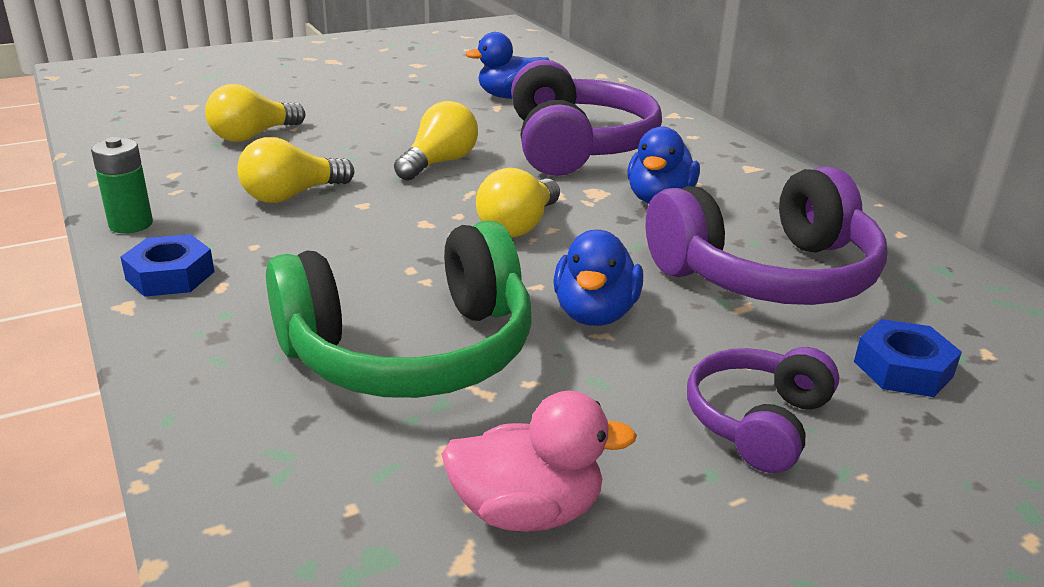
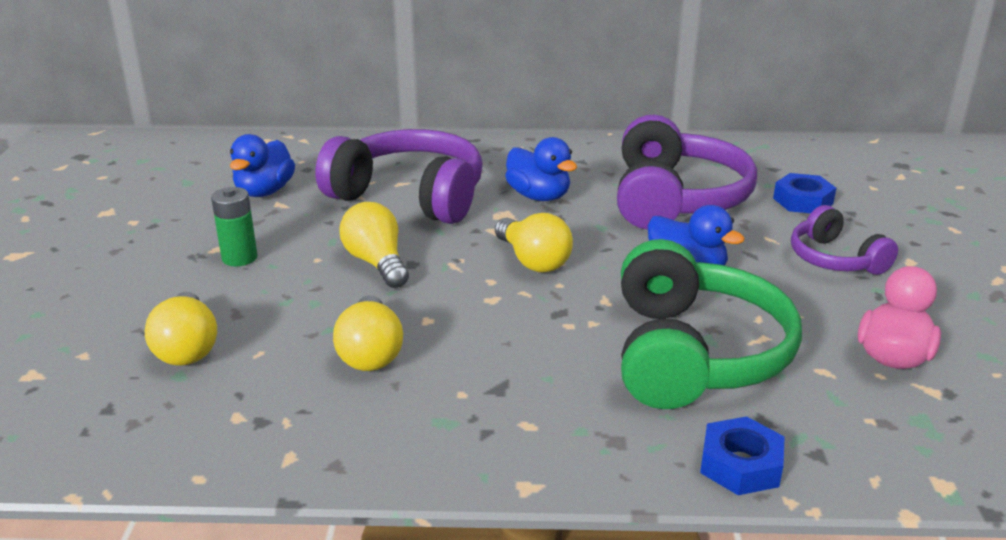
camera: 60 degrees left, 0 degrees up
(131, 224) = (346, 462): green battery -> green battery (239, 258)
(170, 276) = (486, 451): blue nut -> blue nut (740, 465)

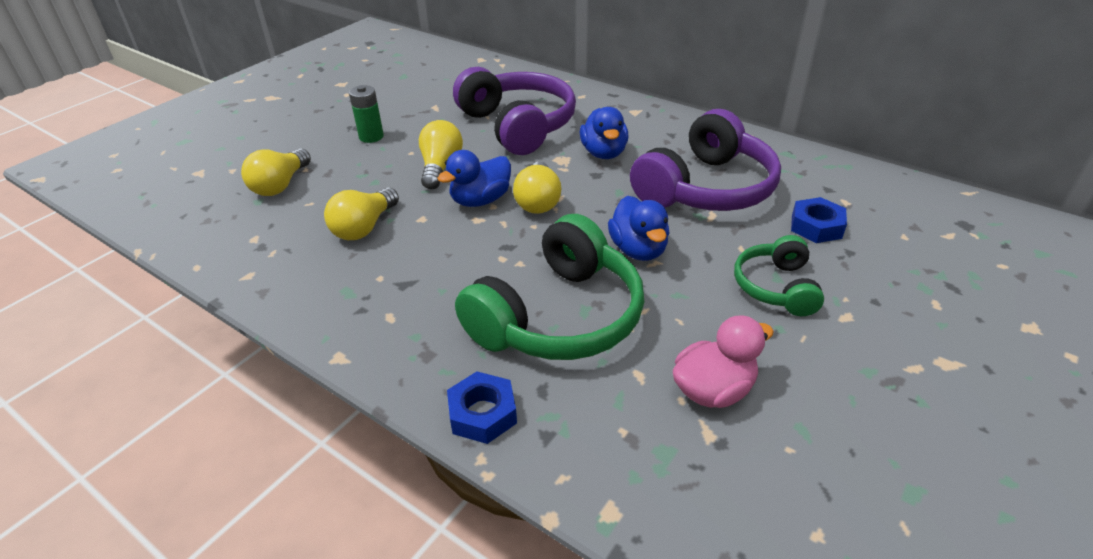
camera: 35 degrees right, 10 degrees up
(264, 191) = (436, 95): blue duck -> blue duck (480, 200)
(835, 259) = (776, 287): purple headphones -> green headphones

